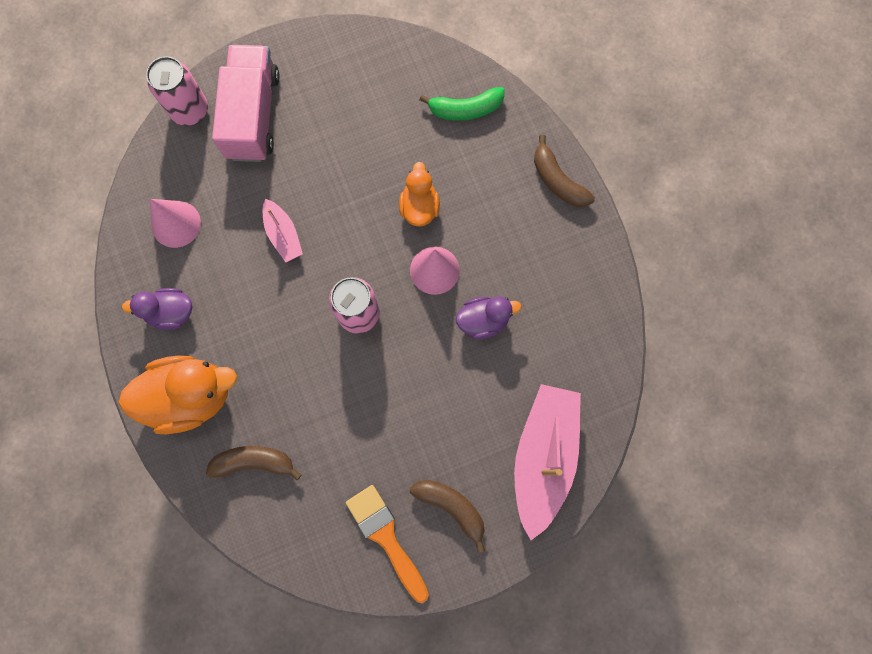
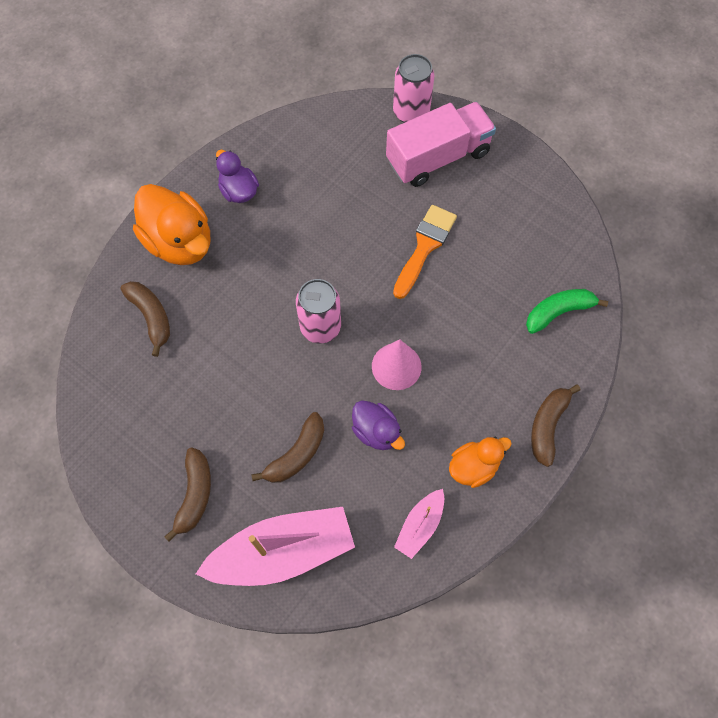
camera: 60 degrees right, 10 degrees down
(176, 224) = (312, 155): pink cone -> none
(283, 235) = (352, 234): pink boat -> pink boat (420, 526)
(386, 537) = (141, 454): orange brush -> orange brush (424, 247)
(419, 207) = (444, 323): orange duck -> orange duck (473, 467)
(465, 109) = (558, 312): green banana -> green banana turned 105 degrees clockwise
(465, 399) = (296, 454): none -> brown banana

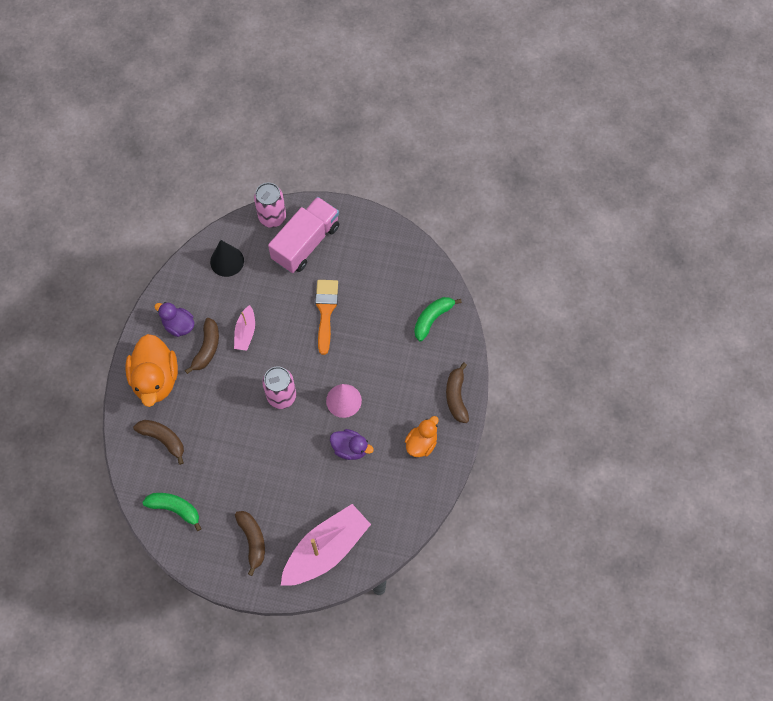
camera: 25 degrees left, 0 degrees up
(121, 409) = (175, 509): none -> green banana
(180, 242) = (156, 379): orange duck -> orange duck turned 60 degrees clockwise
(296, 454) = (306, 486): brown banana -> brown banana (207, 348)
(332, 141) = (227, 261): none -> black cone
(420, 526) = (404, 495): pink boat -> pink boat (245, 332)

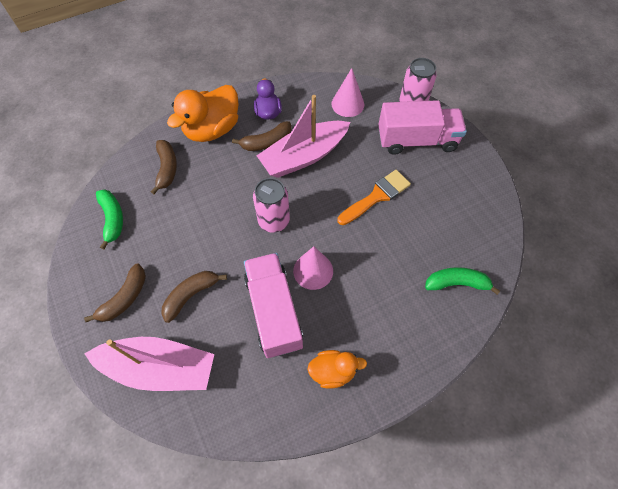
camera: 50 degrees right, 5 degrees down
(227, 261) = (347, 104): black cone -> pink cone
(245, 332) = (304, 156): pink boat -> pink boat, size x2.01
(350, 448) = (274, 311): purple duck -> pink truck
(456, 396) = (407, 366): brown banana -> brown banana (191, 295)

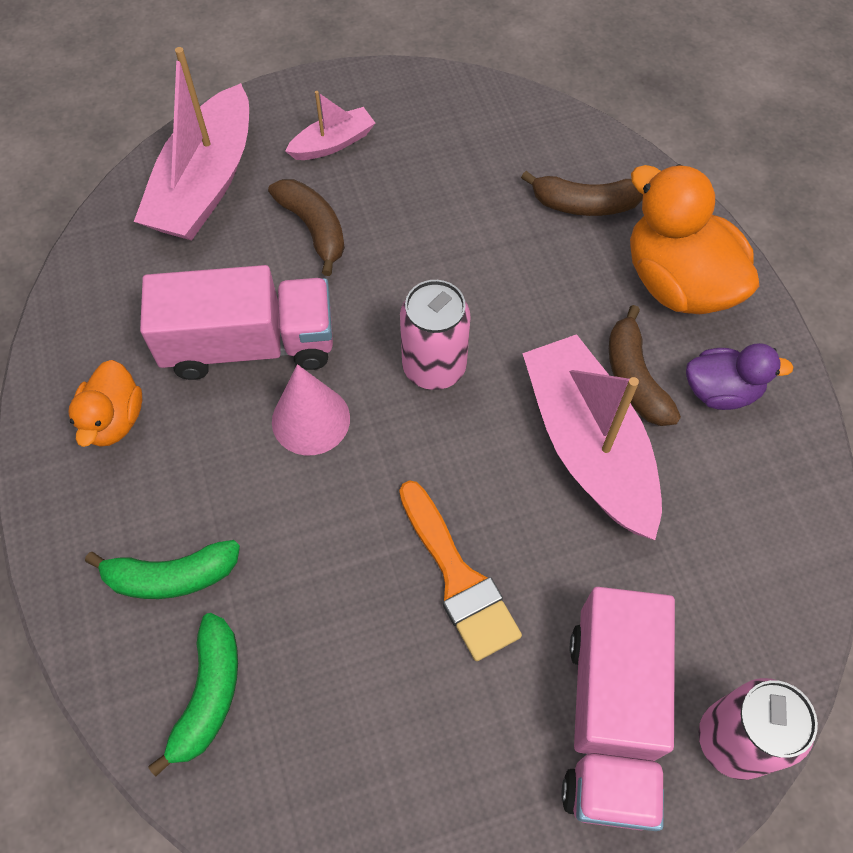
camera: 100 degrees right, 0 degrees up
(113, 219) = (485, 127): green banana -> green banana (171, 576)
(124, 298) = (333, 143): brown banana -> pink boat
(347, 104) = (742, 571): pink cone -> none

